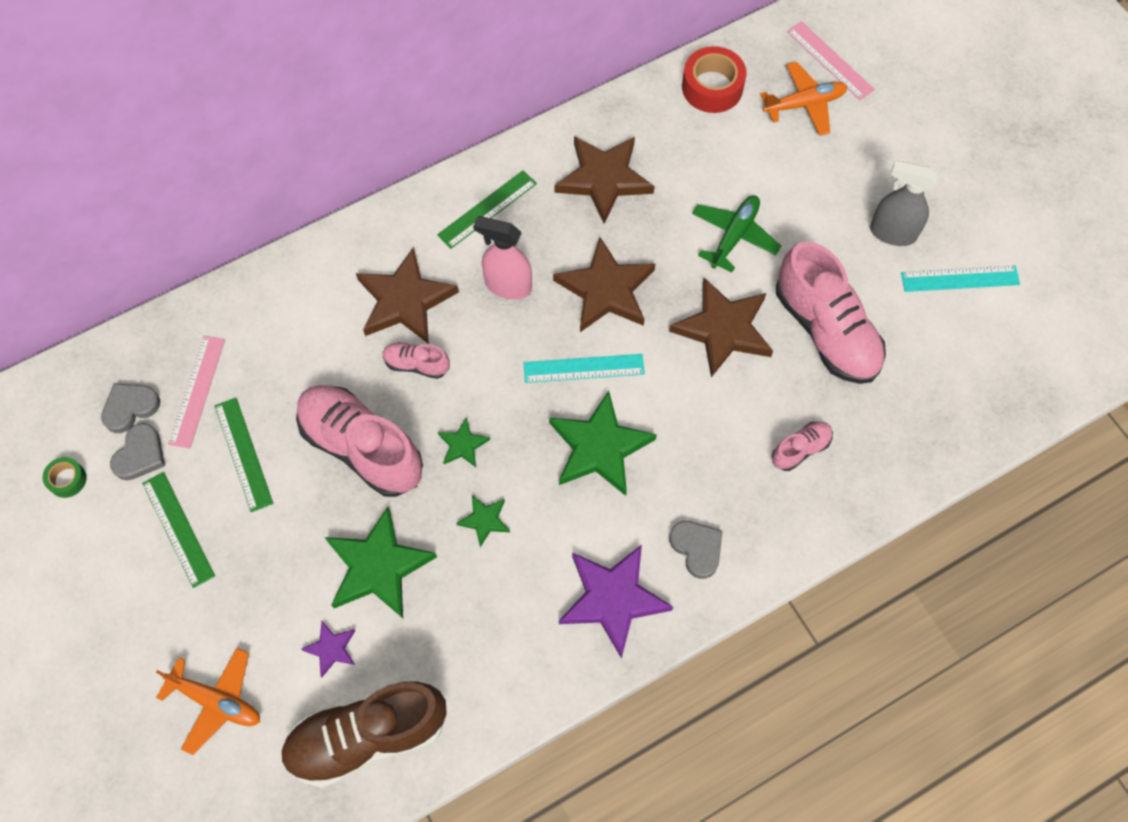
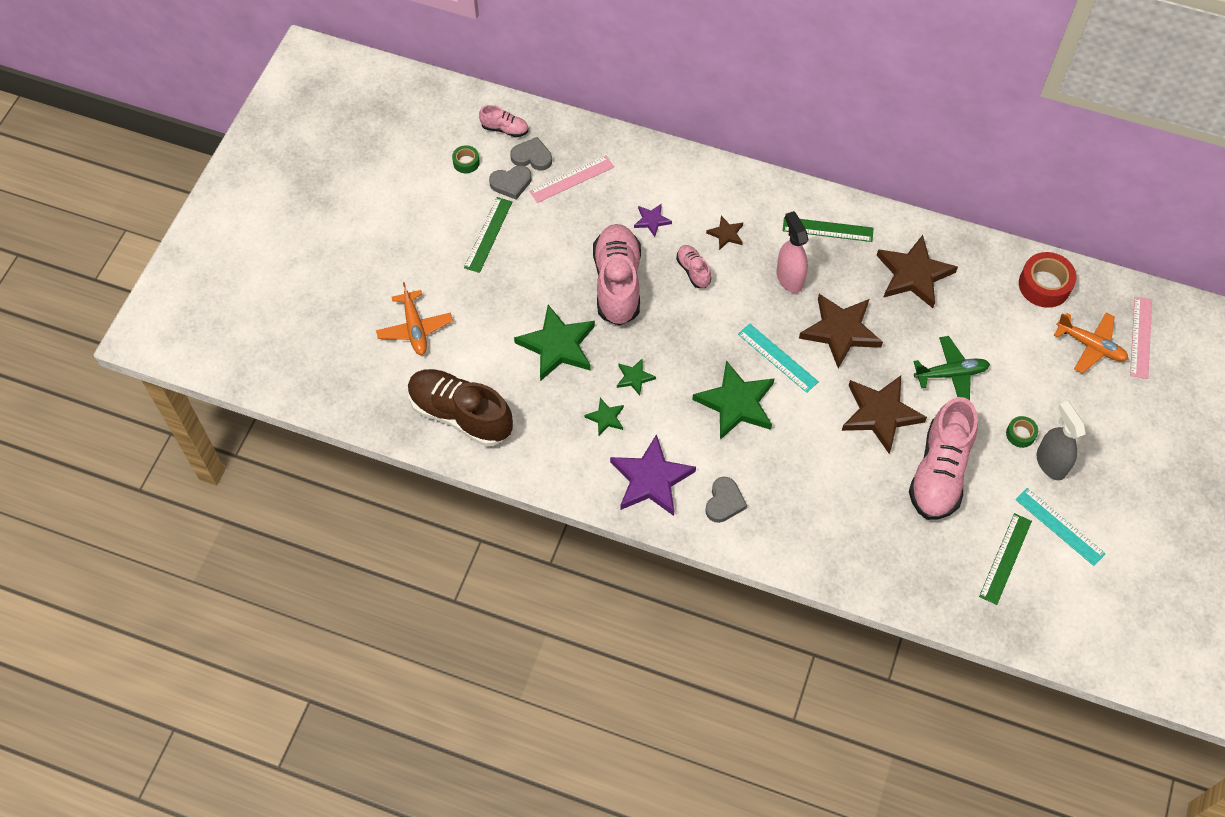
camera: 50 degrees right, 5 degrees down
(243, 454) = (558, 230): green ruler -> green ruler (1005, 558)
(331, 649) = (491, 359): purple star -> purple star (652, 221)
(405, 301) = (726, 234): brown star -> brown star, size x0.48
(463, 445) = (668, 332): green star -> green star (606, 418)
(800, 449) = (844, 514): pink shoe -> pink shoe (505, 129)
(843, 232) = (1020, 434): none -> green tape

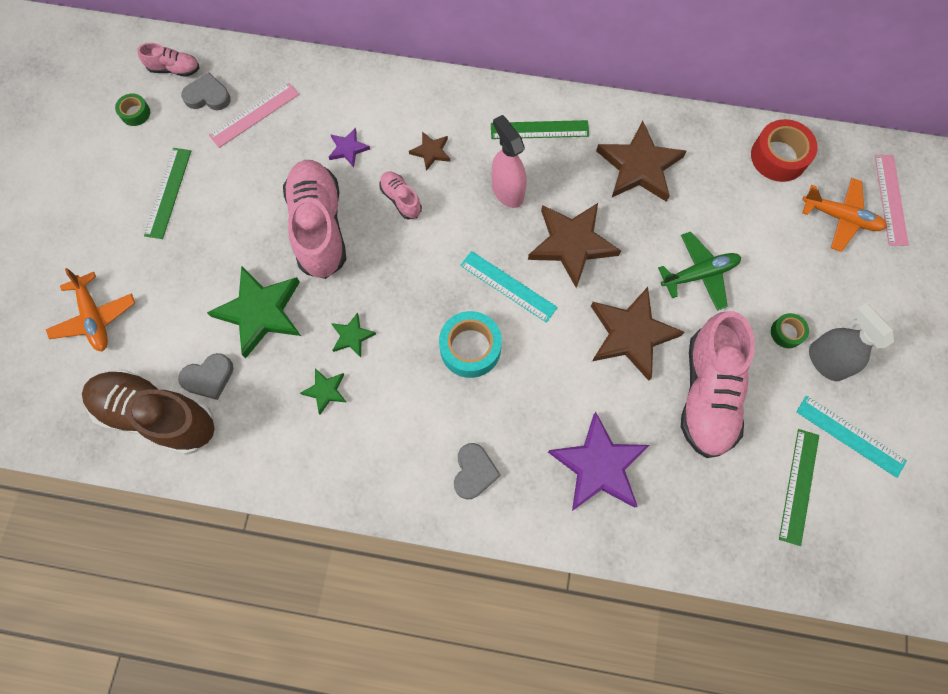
camera: 10 degrees left, 10 degrees up
(511, 183) = (188, 129): grey heart -> grey heart (209, 377)
(651, 479) = (386, 458): purple star -> purple star (598, 465)
(736, 403) = (470, 348): green star -> turquoise tape

